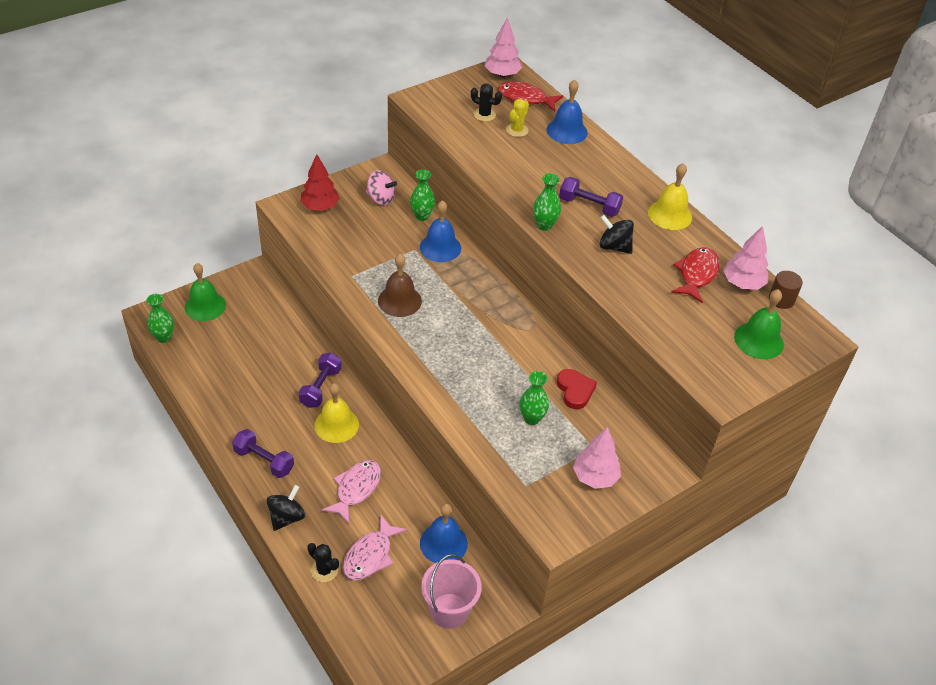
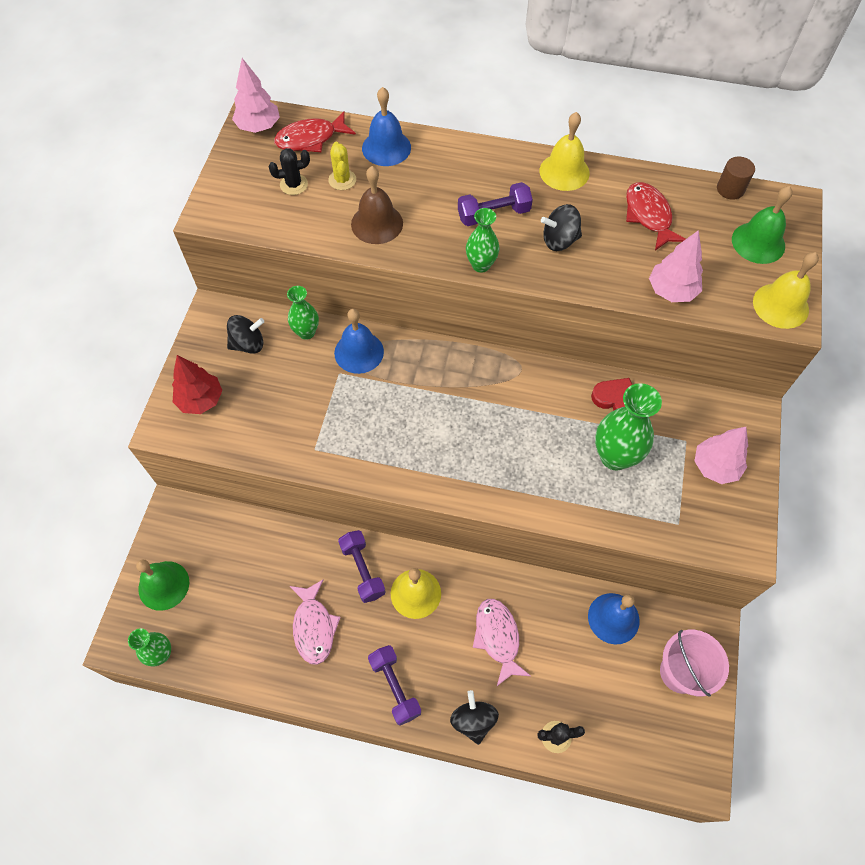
camera: 40 degrees left, 15 degrees up
(264, 460) = (395, 687): purple dumbbell -> purple dumbbell turned 75 degrees clockwise
(370, 555) = (574, 686): pink fish -> pink fish (314, 627)
(381, 199) = (248, 344): pink spinning top -> black spinning top
(399, 301) = (386, 438): brown bell -> brown bell (377, 223)
(531, 418) = (615, 456): green vase -> green vase, size x1.67
(724, 383) = (780, 305): none -> yellow bell
(742, 284) = (689, 197): pink tree -> pink tree (671, 291)

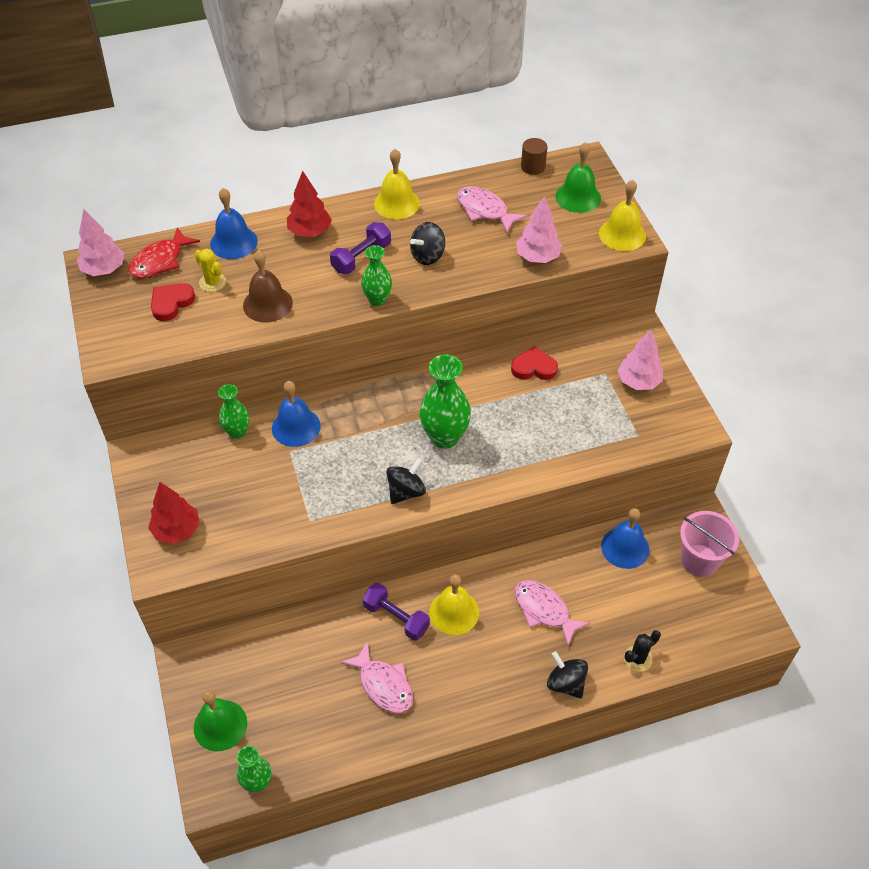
camera: 30 degrees left, 10 degrees down
(248, 344) = (189, 465): black spinning top -> black spinning top (406, 492)
(294, 184) = (171, 303): black cactus -> red heart
(395, 687) = (485, 694): purple dumbbell -> none
(462, 166) = (310, 232): none -> red tree
(615, 456) = (560, 409): green vase -> green vase (444, 437)
(649, 216) = (485, 210): red fish -> pink fish

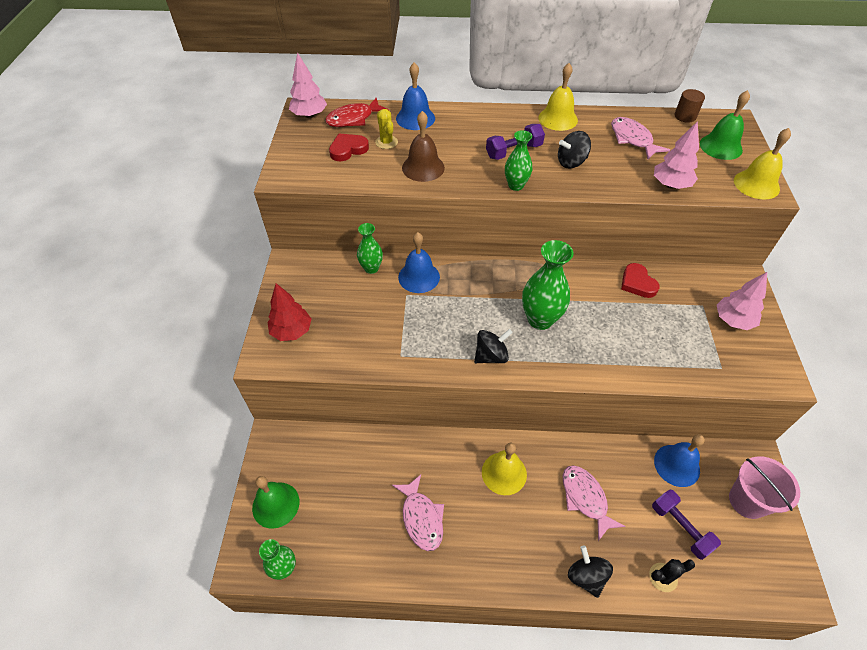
camera: 20 degrees right, 0 degrees up
(310, 232) = (478, 124): red tree -> none
(396, 618) = (453, 461): purple dumbbell -> purple dumbbell (680, 528)
(534, 367) = (637, 283): red heart -> red heart turned 135 degrees counterclockwise

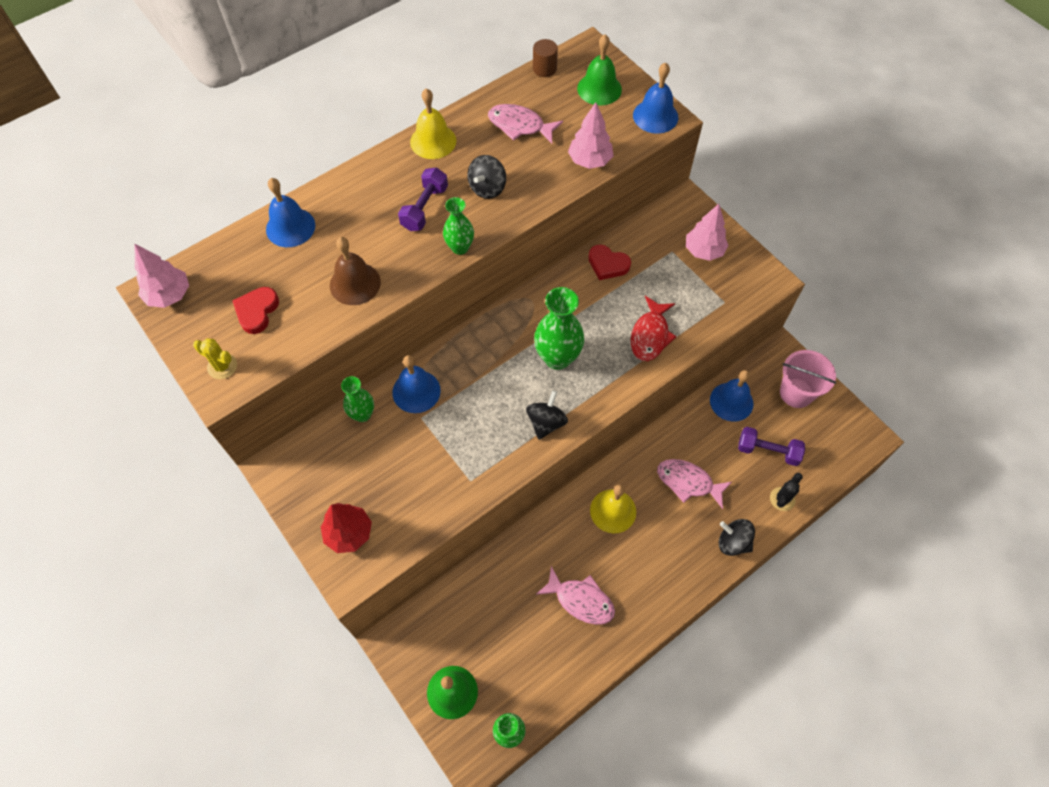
camera: 40 degrees left, 10 degrees up
(353, 119) = (224, 269): red fish -> red fish (650, 335)
(386, 142) = (289, 276): yellow cactus -> yellow cactus (222, 366)
(756, 184) = (655, 116): yellow bell -> blue bell

